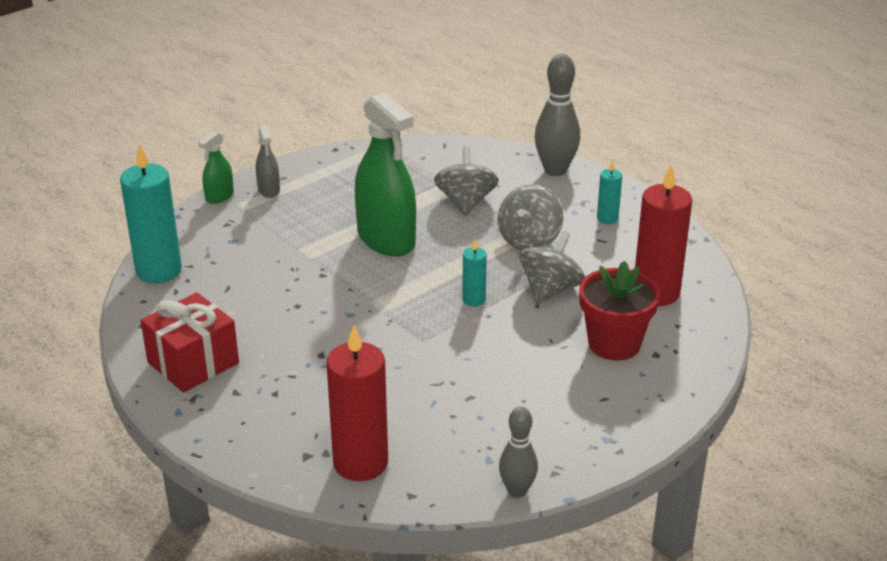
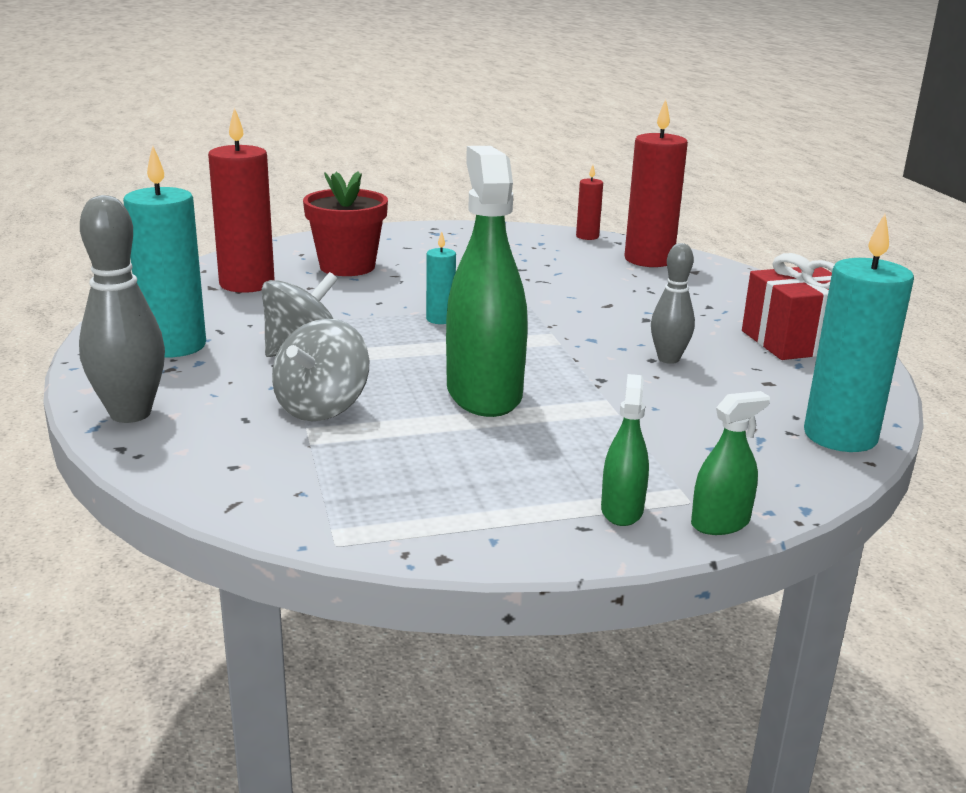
camera: 155 degrees left, 10 degrees down
(269, 190) = (622, 510): grey spray bottle -> green spray bottle
(451, 495) = (587, 236): none -> red candle
(517, 491) = (535, 229): grey bowling pin -> grey bowling pin (668, 359)
(550, 290) = (348, 308): grey spinning top -> none
(607, 218) = (174, 346): turquoise candle -> turquoise candle, size x2.03

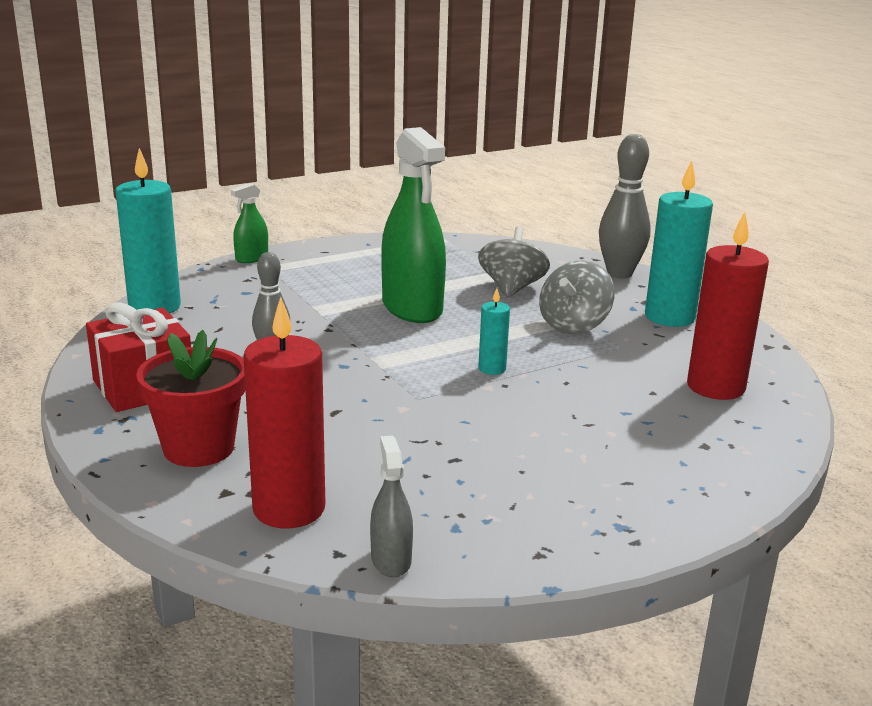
camera: 165 degrees right, 0 degrees up
(347, 267) = (653, 429): red flower pot -> red flower pot (199, 448)
(587, 236) = (391, 560): red candle -> grey spray bottle
(622, 510) = (305, 258): green spray bottle -> none

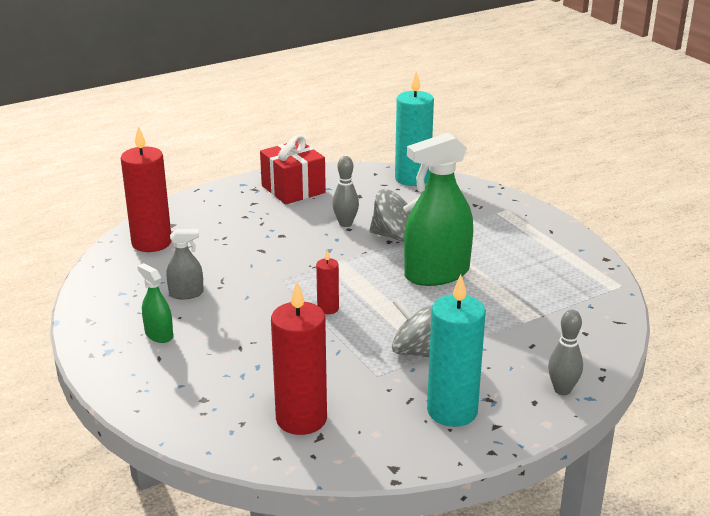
camera: 90 degrees right, 5 degrees up
(199, 448) = (219, 212): red flower pot -> none
(252, 258) = (519, 202): green spray bottle -> green spray bottle (159, 335)
(391, 560) = (96, 273): grey spray bottle -> grey spray bottle (186, 293)
(492, 369) = (328, 308): turquoise candle -> red candle
(512, 288) = (497, 322): grey spinning top -> grey spinning top (394, 236)
(619, 273) = (562, 390): grey bowling pin -> grey bowling pin, size x0.62

